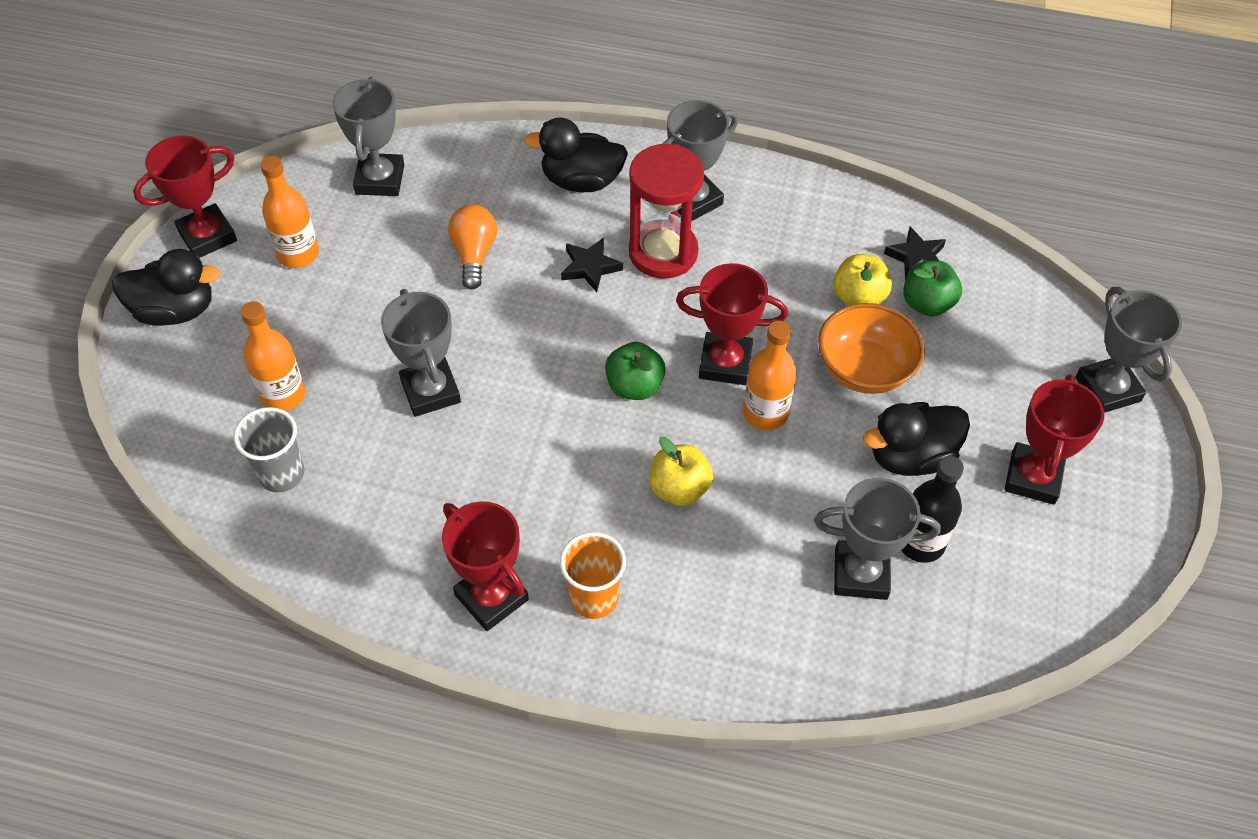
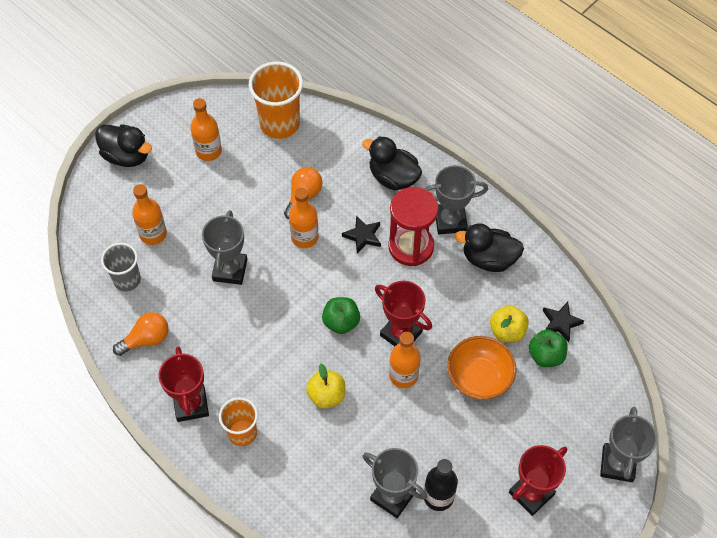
camera: 30 degrees right, 5 degrees up
(207, 236) = (167, 117): red trophy -> none
(364, 541) = (146, 339): none -> orange light bulb
(380, 179) = (279, 123): grey trophy -> orange cup
(510, 303) = (304, 237): none -> orange bottle
(911, 456) = (468, 444): black duck -> black duck (489, 259)

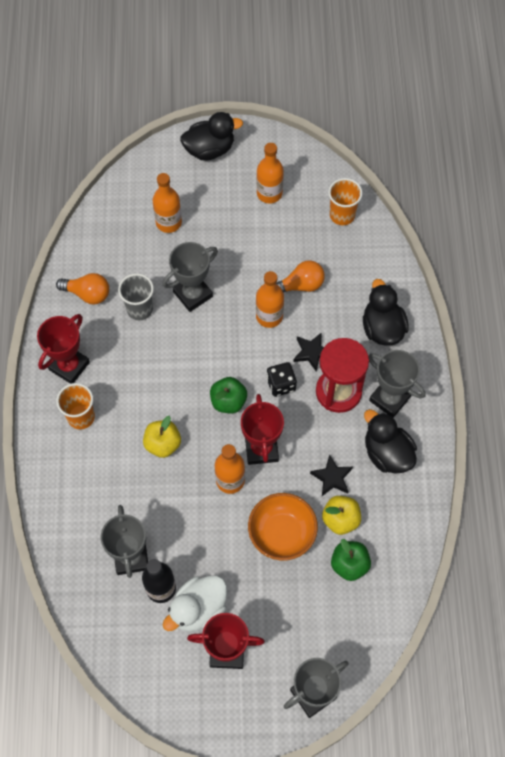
camera: 45 degrees right, 5 degrees up
(126, 156) = (209, 149): black duck -> black duck turned 90 degrees counterclockwise
(127, 280) = (118, 240): grey cup -> grey cup (140, 309)
(279, 123) = (342, 215): orange cup -> orange cup, size x0.63
(365, 277) = (281, 384): none -> black dice
(480, 484) = (198, 609): none -> white duck
(560, 322) = (388, 551): black star -> black star (332, 477)

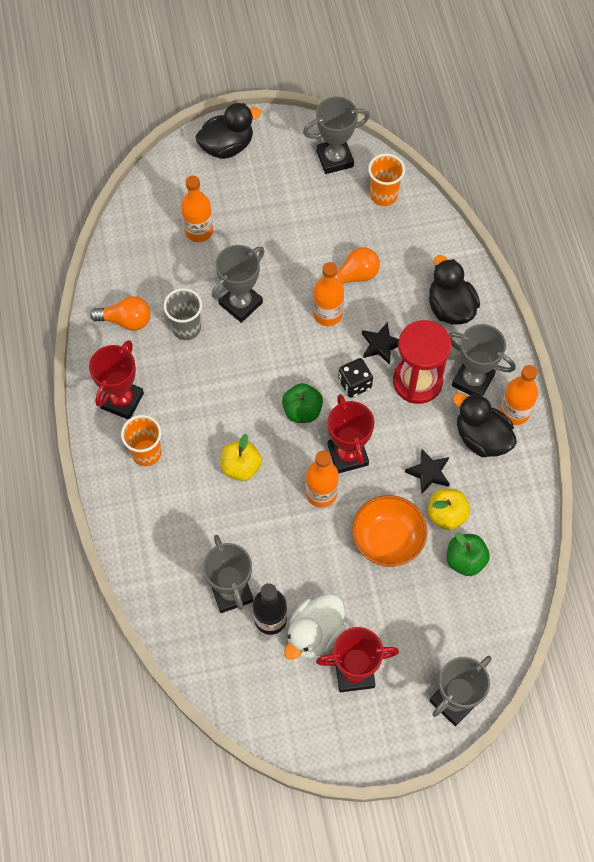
camera: 10 degrees left, 0 degrees up
(269, 193) = (301, 184): orange bottle -> orange bottle (514, 412)
(304, 175) = (334, 159): none -> grey trophy

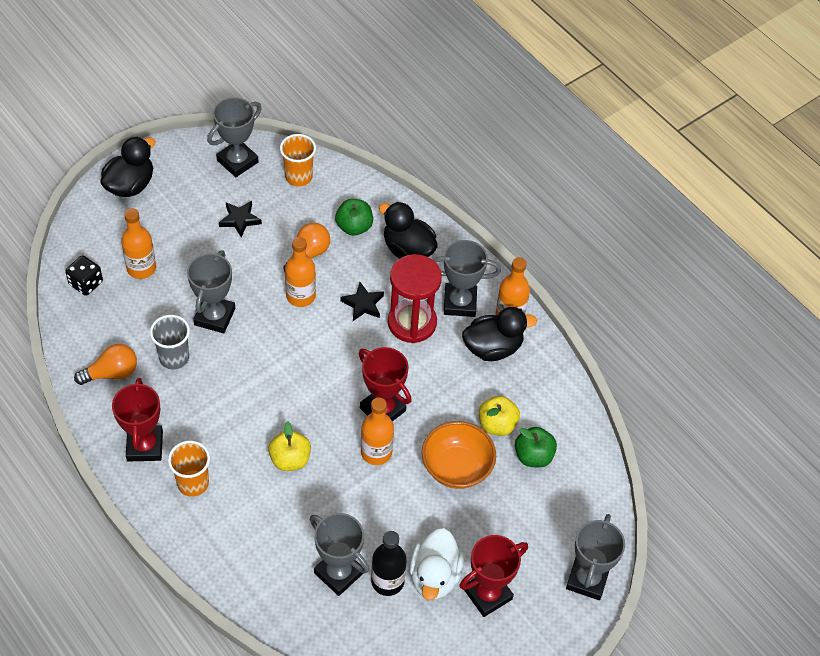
camera: 30 degrees left, 10 degrees down
(302, 411) = (321, 388): green apple -> green apple (354, 227)
(355, 384) = (357, 346): black dice -> black dice (86, 283)
(428, 472) = (462, 395): black star -> black star (240, 220)
(481, 438) = (493, 348): black duck -> black duck turned 150 degrees clockwise

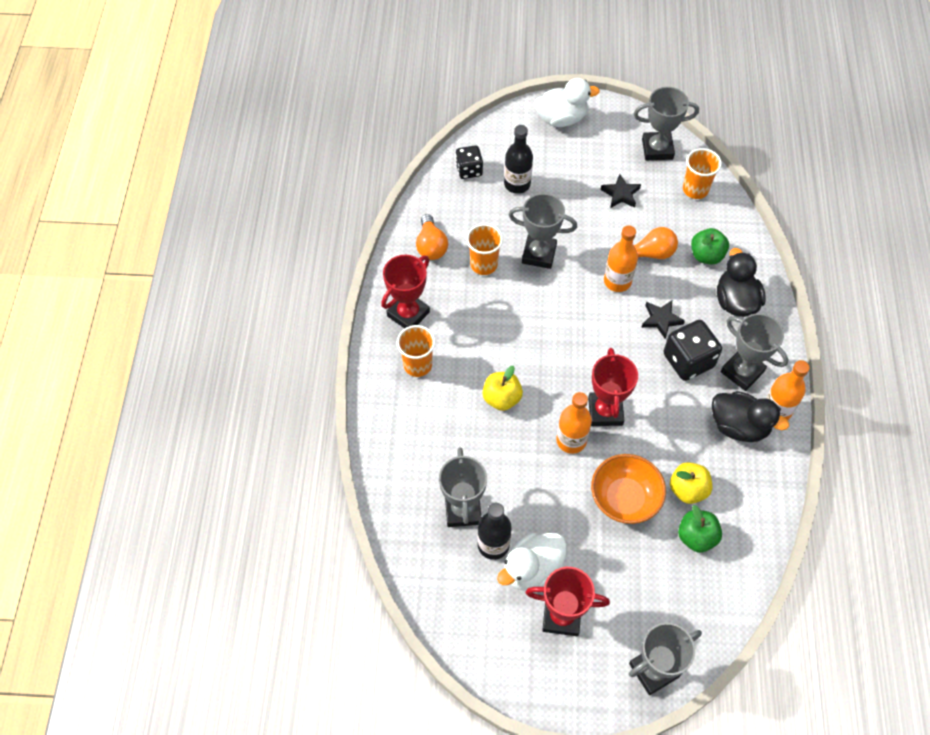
camera: 45 degrees right, 5 degrees up
(111, 373) = (431, 246): orange light bulb -> orange light bulb turned 60 degrees clockwise
(130, 185) = (561, 118): black duck -> white duck
(141, 268) = (517, 184): orange bottle -> black bottle
(174, 358) = (483, 264): grey cup -> orange cup
(214, 317) = (539, 254): grey trophy -> grey trophy turned 45 degrees clockwise
(412, 322) = (688, 360): red hourglass -> black dice

